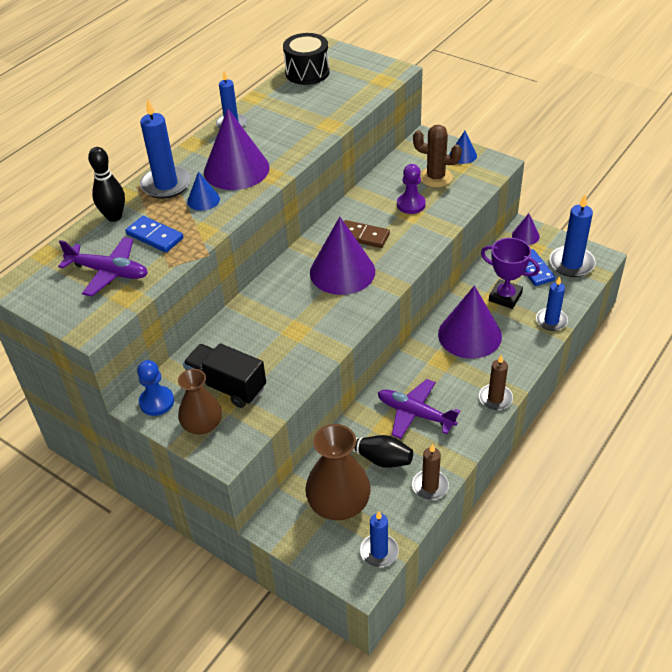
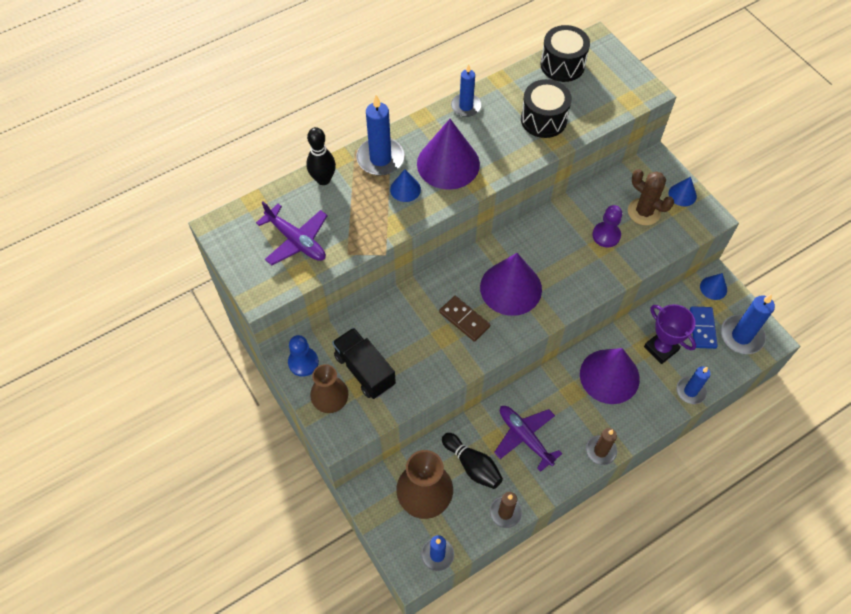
camera: 20 degrees right, 15 degrees up
(155, 236) = (348, 215): blue domino -> none
(311, 114) = (543, 119): none -> black drum
(363, 236) = (546, 255): brown domino -> brown domino (464, 319)
(525, 236) = (713, 288): purple cone -> blue cone

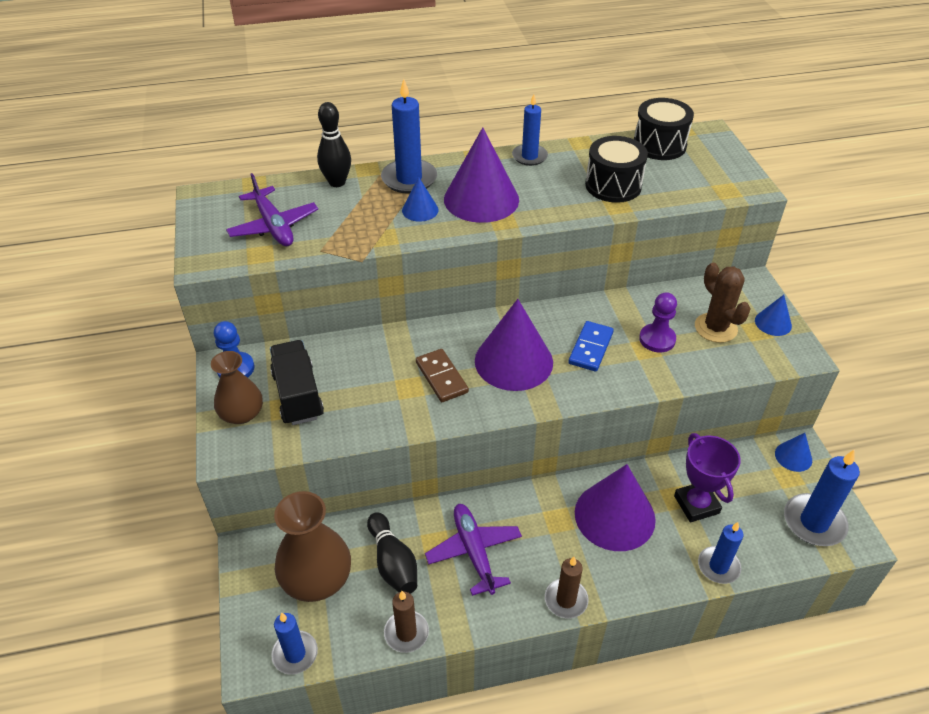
camera: 20 degrees right, 15 degrees down
(702, 328) = (761, 498): blue domino -> blue domino (590, 348)

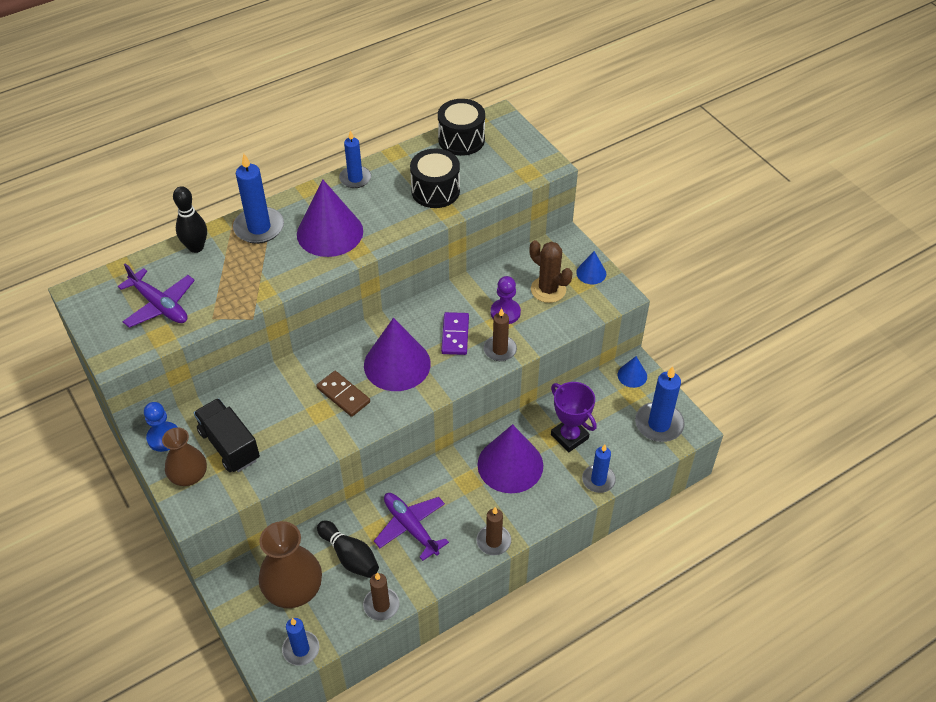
camera: 20 degrees left, 5 degrees up
(420, 210) = (281, 256): blue cone -> none
(590, 348) = (455, 335): blue domino -> purple domino
(638, 377) = (500, 350): none -> brown candle

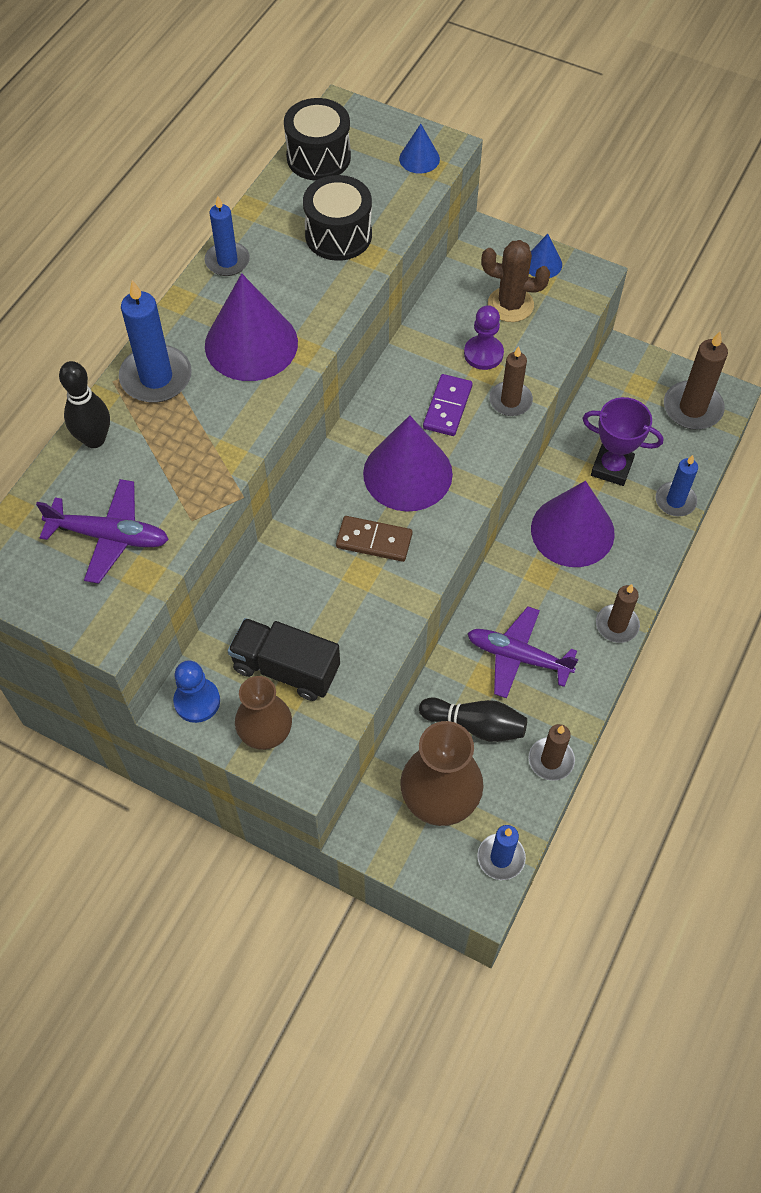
camera: 30 degrees left, 10 degrees up
(455, 335) = (447, 407): purple domino -> purple domino turned 45 degrees clockwise
(632, 375) = (627, 367): blue cone -> blue cone (419, 158)
(659, 424) = (692, 408): blue candle -> brown candle

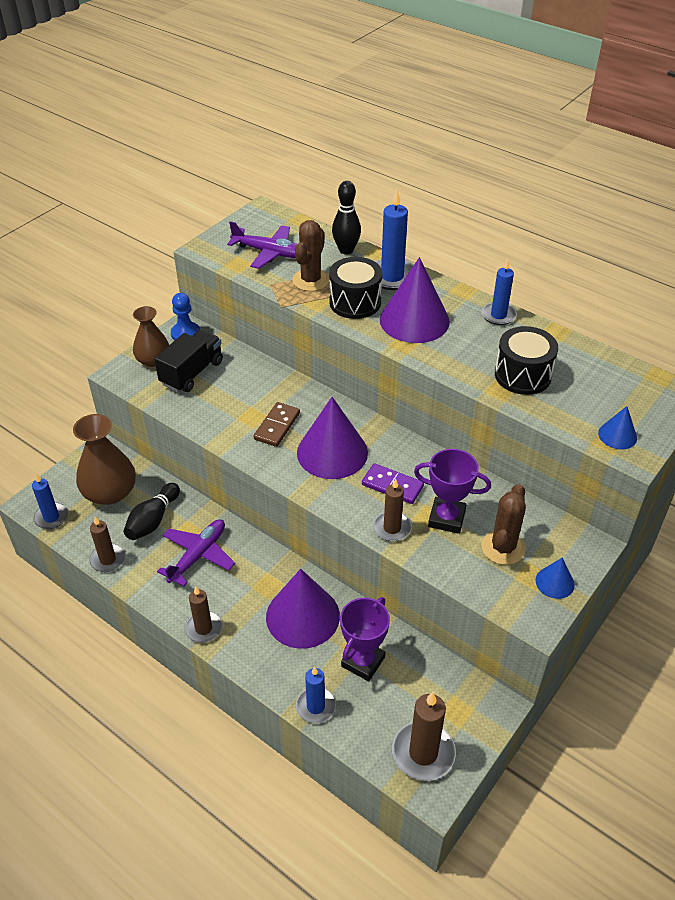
camera: 100 degrees right, 15 degrees down
(110, 536) = (269, 253): purple plane -> purple plane turned 90 degrees counterclockwise
(176, 471) = (311, 280): none -> brown cactus
(318, 157) = (616, 373): black drum -> black drum (355, 302)
(483, 354) = (446, 518): purple pawn -> purple trophy

